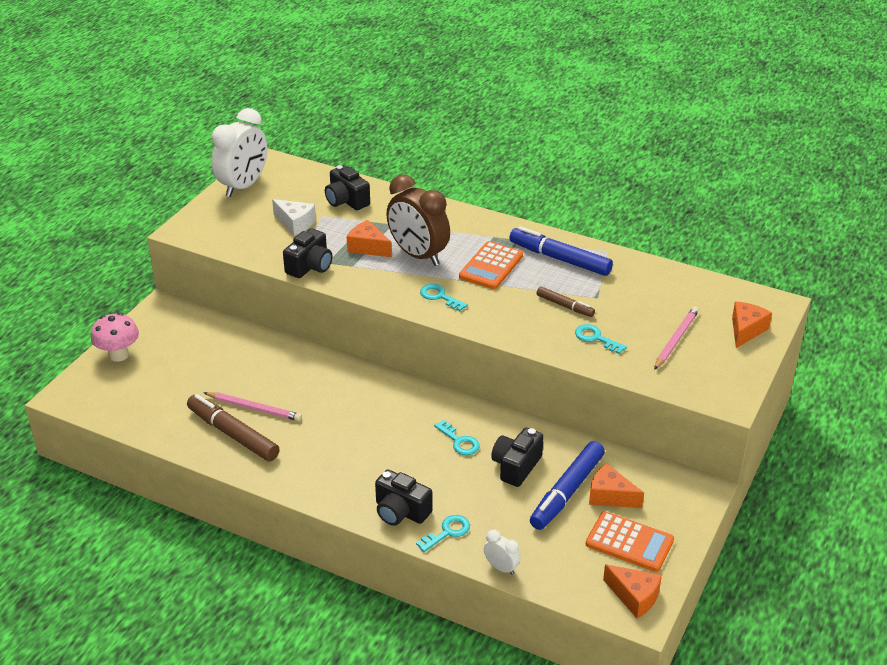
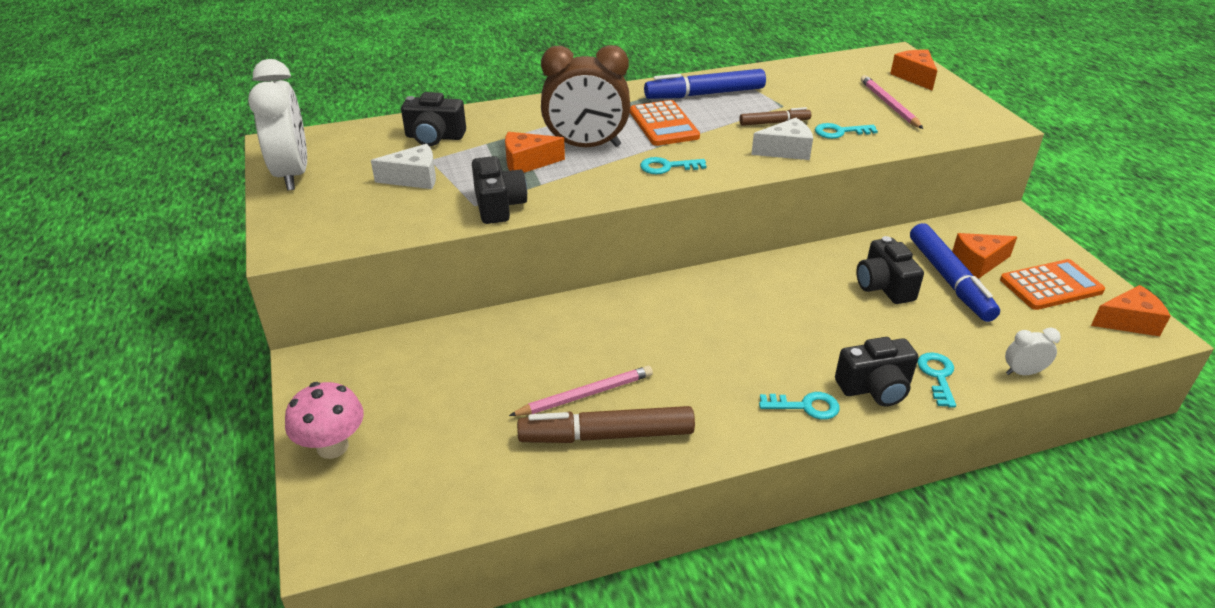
camera: 45 degrees left, 0 degrees up
(459, 441) = (810, 297): turquoise key -> turquoise key (805, 406)
(533, 329) = (786, 150): none -> white cheese

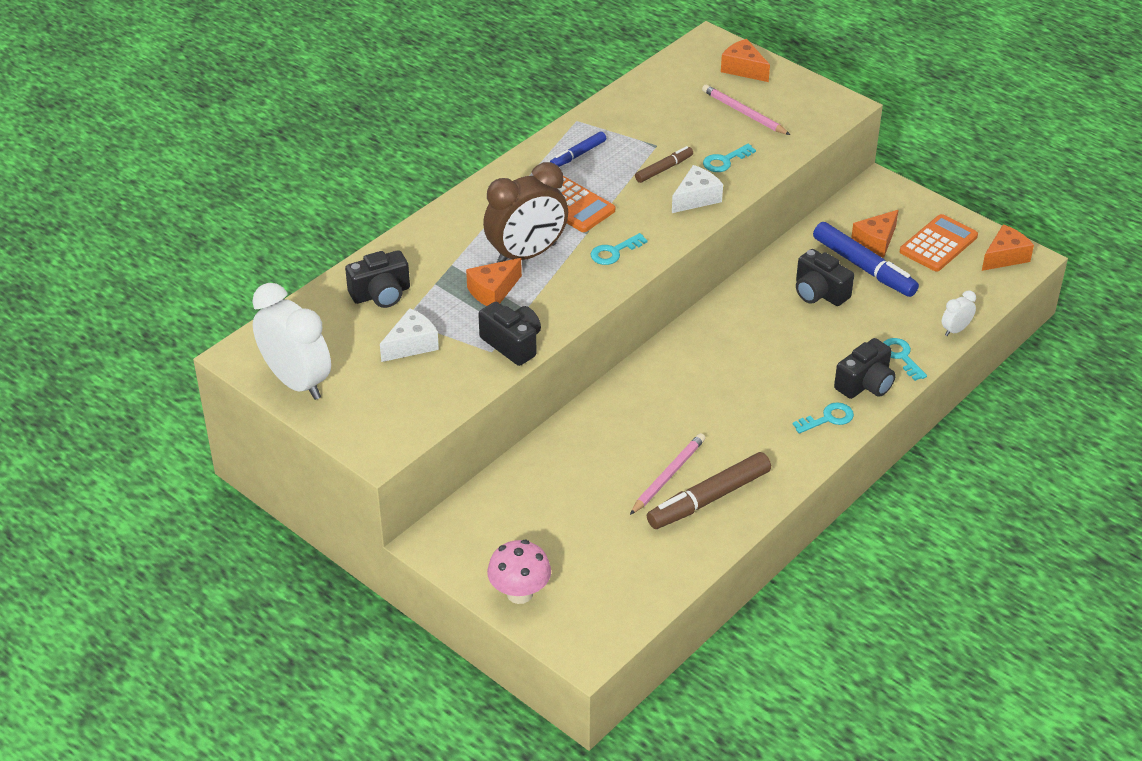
camera: 30 degrees left, 5 degrees up
(704, 94) = (578, 155): blue marker -> blue marker, size x0.55

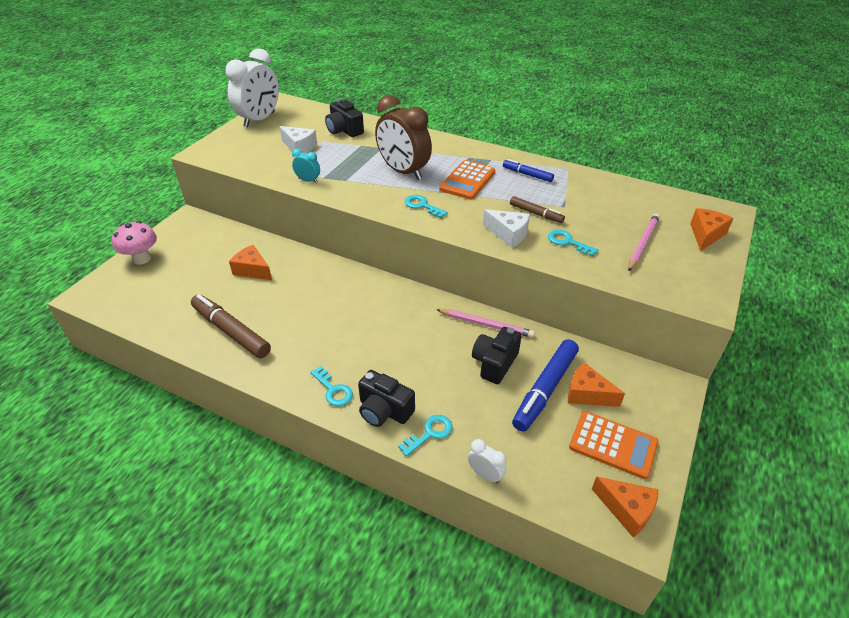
camera: 75 degrees right, 0 degrees up
(493, 291) = (360, 165): orange cheese -> orange cheese (252, 270)
(512, 344) = (308, 180): black camera -> turquoise clock
(668, 476) = (254, 307): pink pencil -> pink pencil (486, 325)

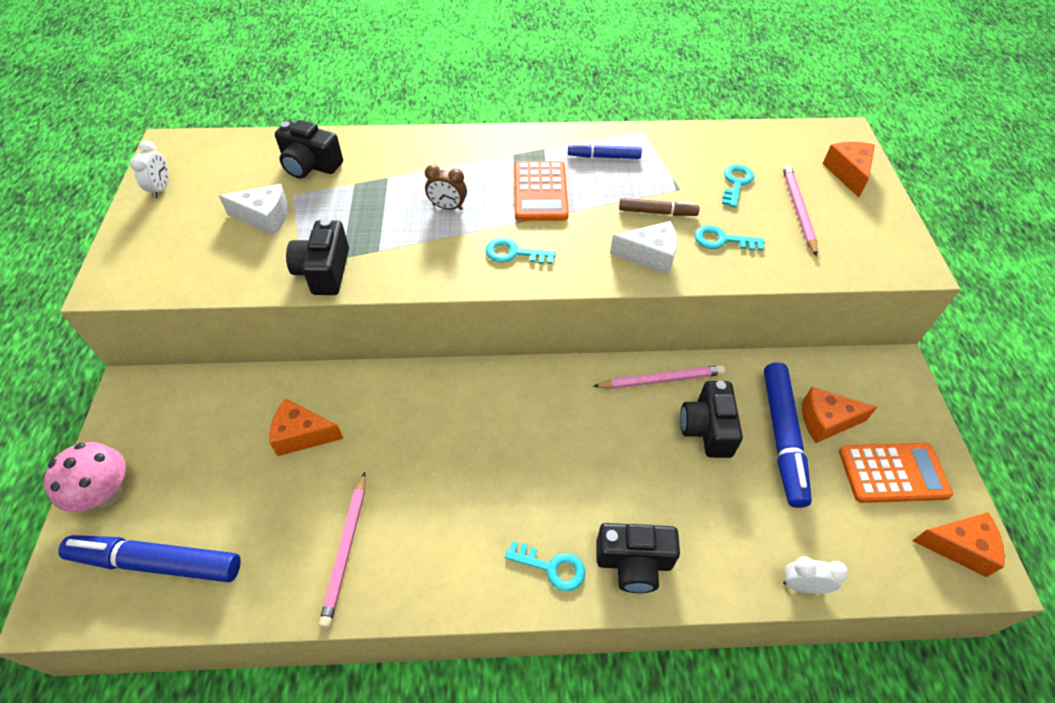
camera: 30 degrees left, 10 degrees up
(140, 297) = (157, 562): none -> blue marker
(231, 331) = (346, 549): brown marker -> pink pencil
(259, 119) = (161, 189): white clock -> white clock, size x0.45
(308, 180) = (324, 271): turquoise clock -> black camera
(403, 172) = (447, 207): brown clock -> brown clock, size x0.45
(429, 433) = (707, 565): turquoise key -> turquoise key (736, 183)

